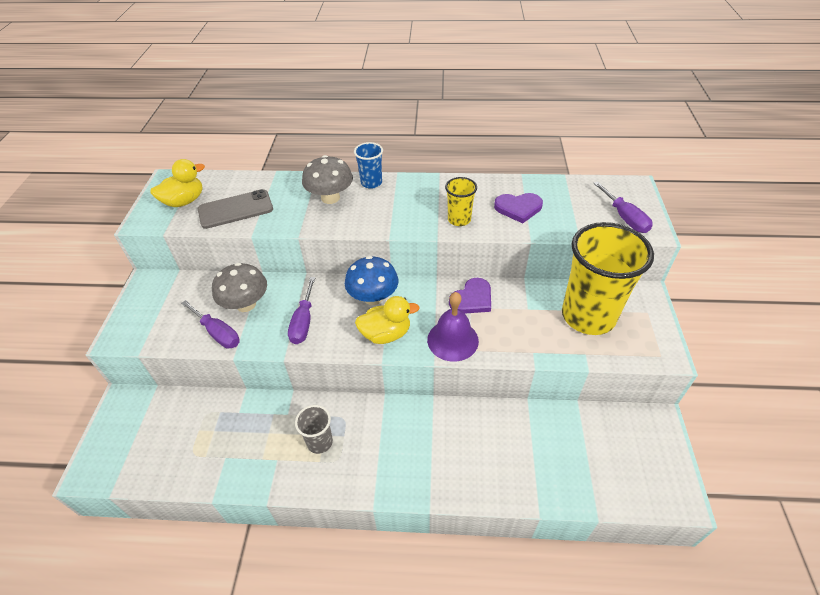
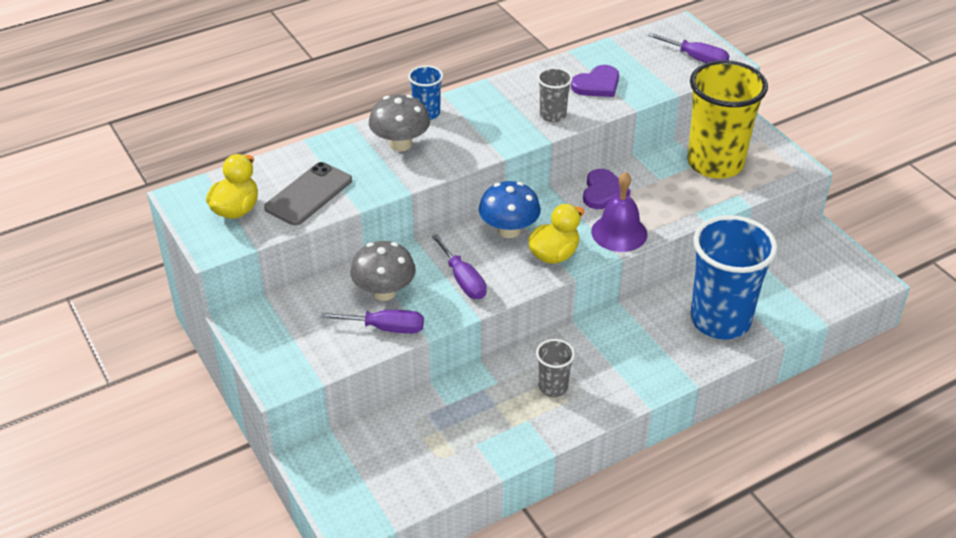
camera: 35 degrees left, 5 degrees down
(459, 219) = (553, 115): yellow cup -> grey cup
(501, 458) = (720, 320): none -> blue cup

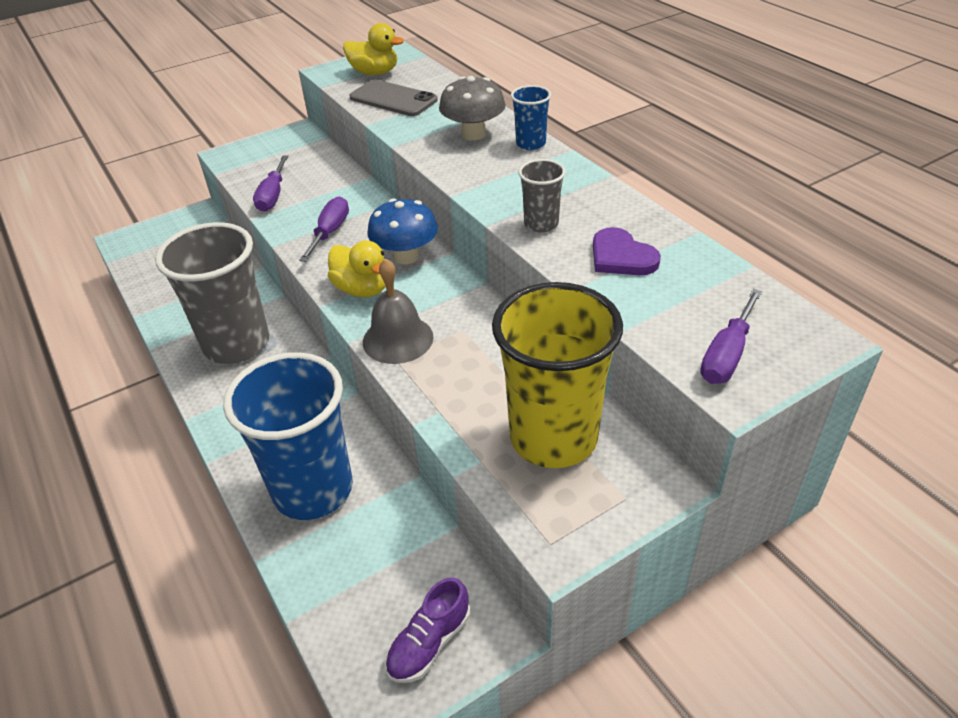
camera: 90 degrees right, 0 degrees up
(384, 292) = (321, 190): grey mushroom -> none
(463, 280) = (330, 232): purple screwdriver -> purple screwdriver turned 135 degrees clockwise
(553, 387) = (237, 344): grey cup -> grey cup, size x2.18
(603, 192) = (478, 325): purple heart -> none
(619, 233) = (398, 339): purple bell -> grey bell
(829, 260) = (429, 643): none -> purple shoe

